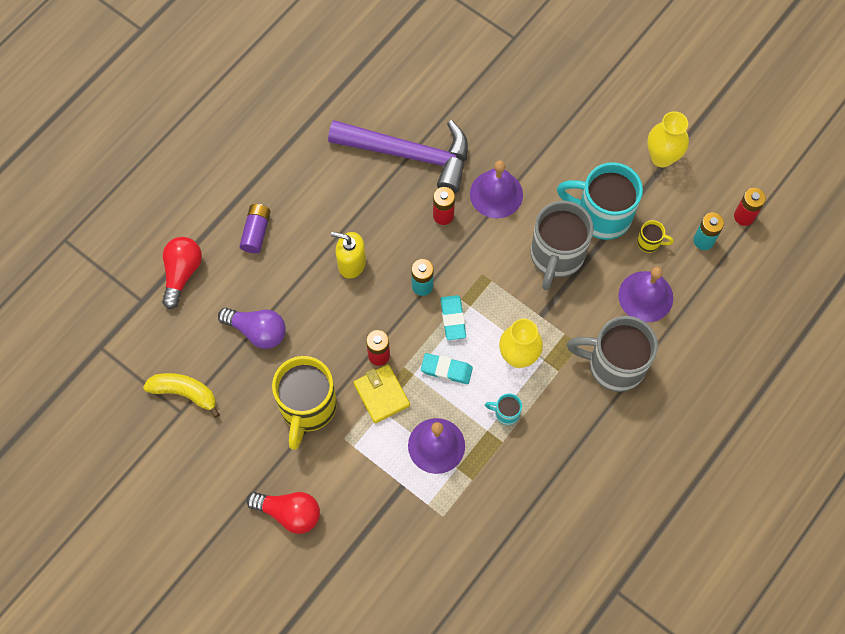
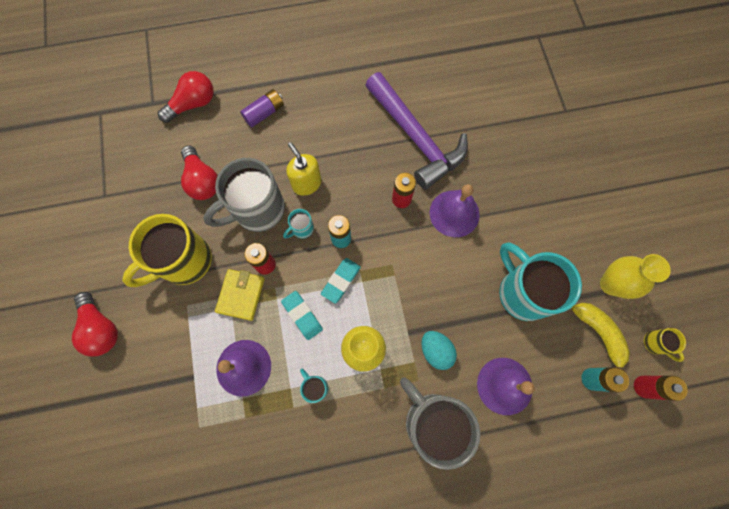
camera: 40 degrees right, 5 degrees up
(185, 393) = (119, 185): yellow banana -> yellow banana (599, 334)
(257, 331) = (202, 180): purple light bulb -> red light bulb
(382, 303) = (302, 229): none -> turquoise mug
(556, 256) = (460, 296): grey mug -> grey mug (257, 210)
(573, 312) = (436, 351): none -> turquoise egg
(649, 242) = (544, 344): yellow mug -> yellow mug (655, 343)

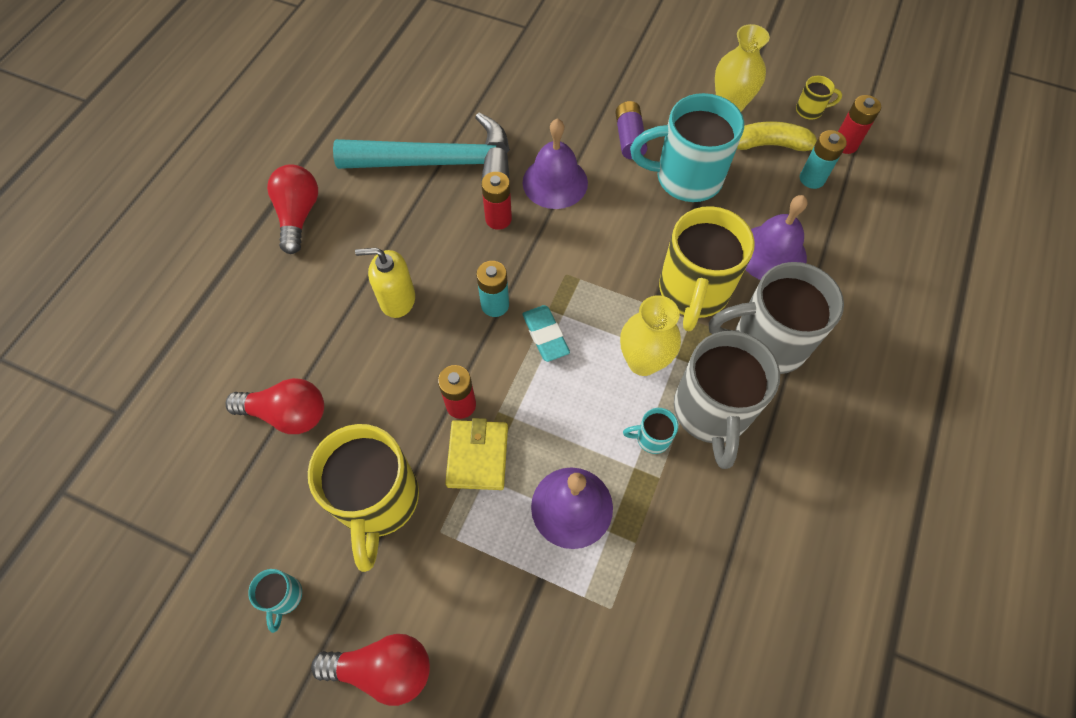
camera: 55 degrees left, 10 degrees down
(193, 104) = (171, 363): red light bulb -> red light bulb (298, 215)
(241, 295) = (477, 456): yellow wallet -> yellow wallet turned 45 degrees clockwise
(257, 210) = (384, 372): grey mug -> grey mug (711, 412)
(264, 113) = (265, 290): purple battery -> purple battery (629, 138)
(302, 229) = (449, 338): turquoise mug -> turquoise mug (284, 597)
(302, 315) = (556, 401): turquoise eraser -> none
(415, 138) = (439, 163): purple hammer -> turquoise hammer
(436, 351) = (693, 292): turquoise egg -> yellow mug

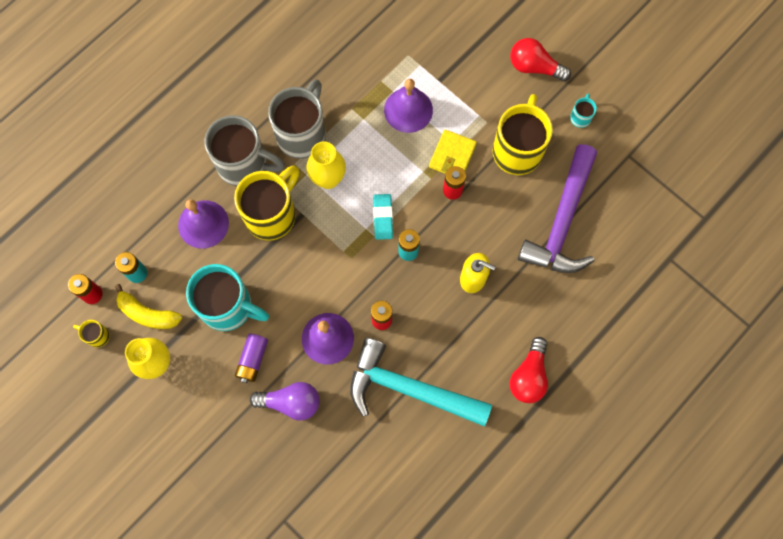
camera: 160 degrees left, 10 degrees up
(287, 414) = (562, 221): red light bulb -> purple hammer
(567, 114) = (291, 402): none -> purple light bulb
(651, 438) = (345, 131): turquoise mug -> none

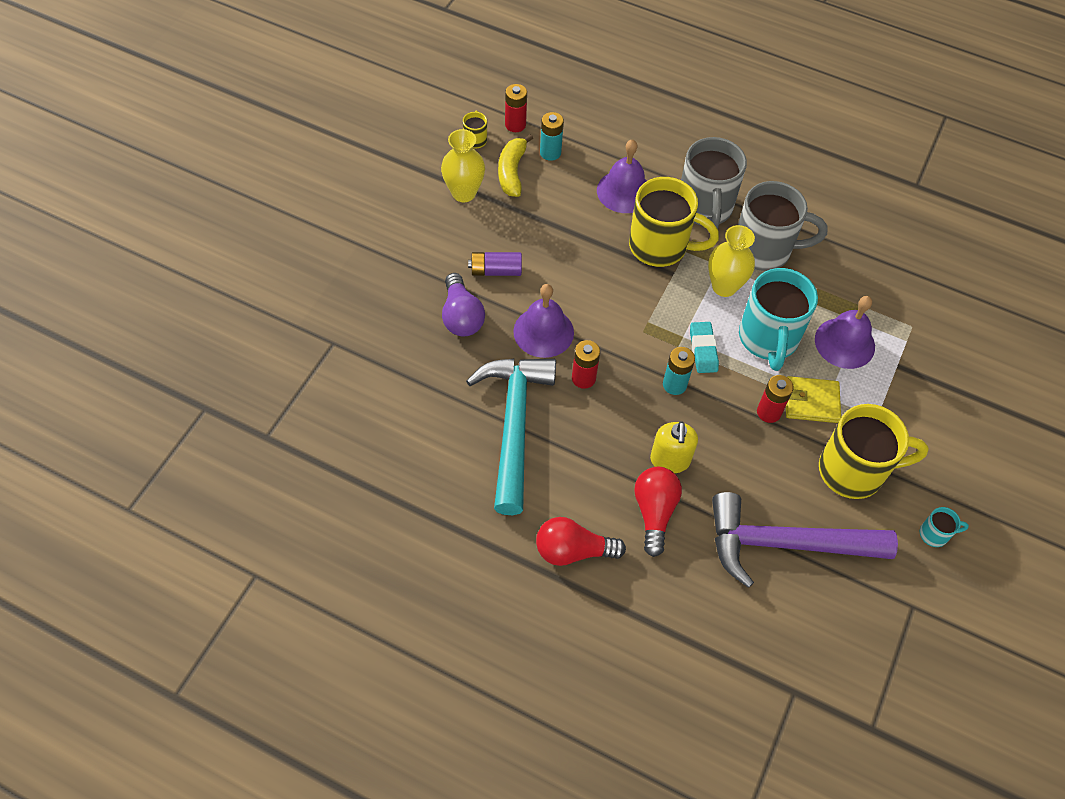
camera: 70 degrees right, 15 degrees down
(228, 307) = (544, 235): turquoise mug -> turquoise mug (768, 339)
(383, 218) = (703, 350): turquoise eraser -> turquoise eraser turned 75 degrees counterclockwise
(534, 67) = (973, 464): red light bulb -> red light bulb (654, 512)

